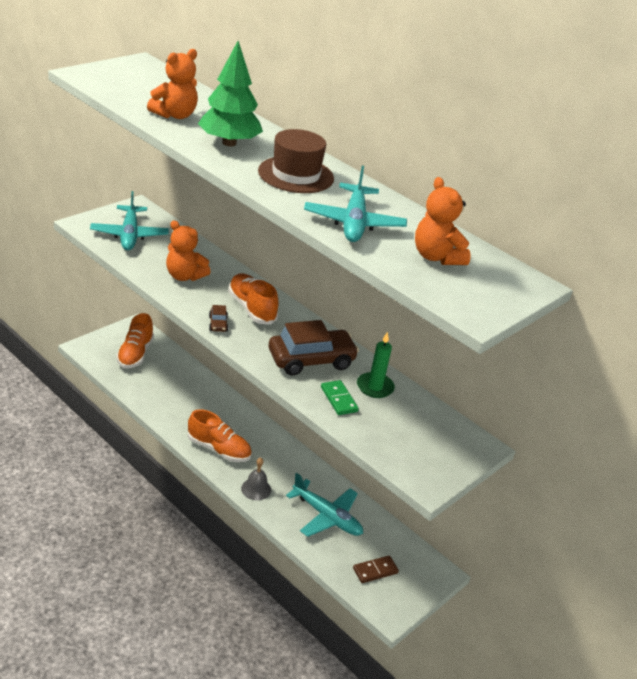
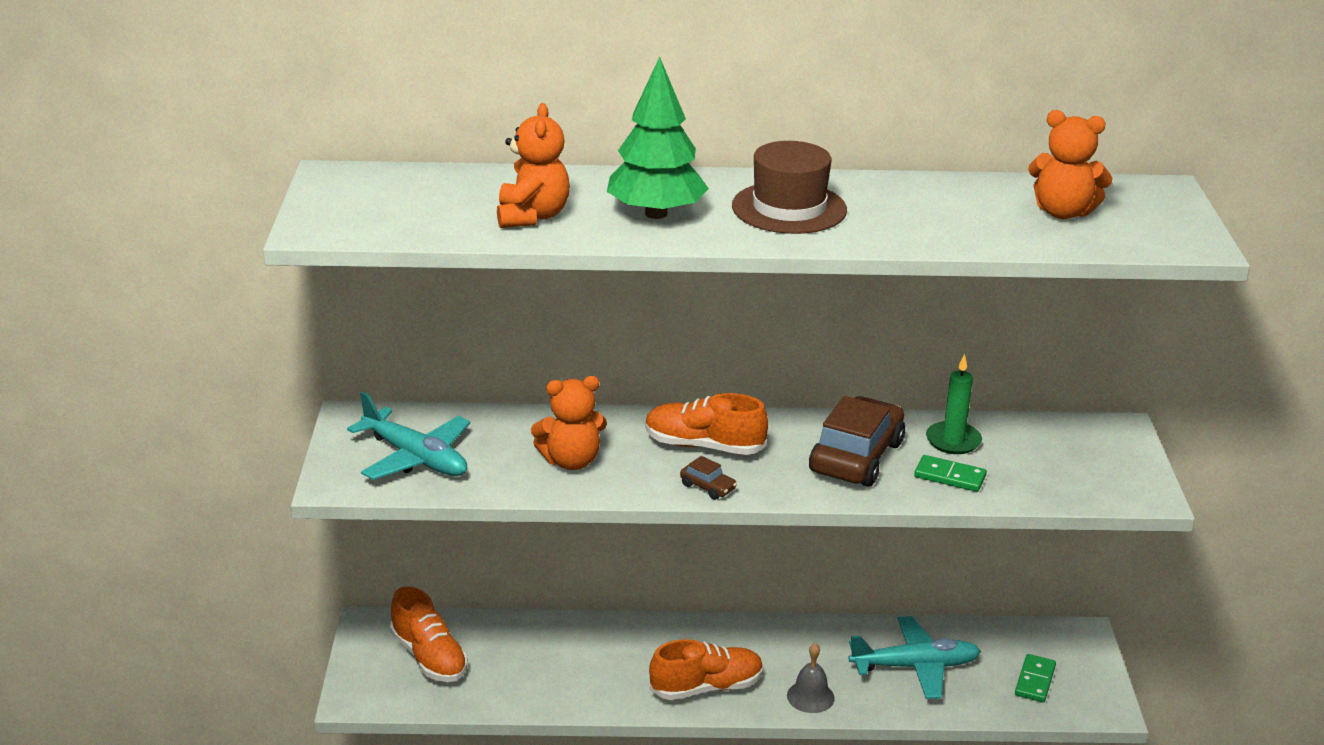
camera: 40 degrees left, 5 degrees down
(354, 223) = (941, 224): turquoise plane -> none
(375, 570) = (1034, 680): brown domino -> green domino

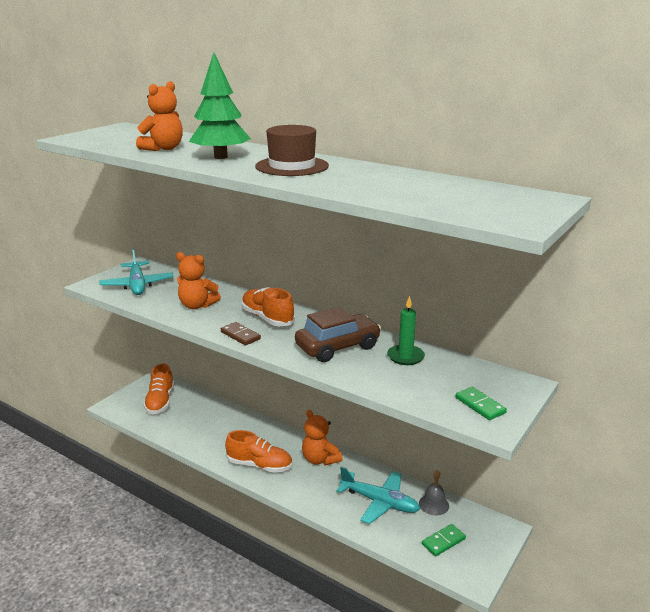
camera: 35 degrees right, 5 degrees down
(708, 487) = (240, 335): brown car -> brown domino
(810, 696) = (305, 492): grey bell -> grey bell (434, 504)
(949, 476) = (377, 373): green domino -> green domino (480, 405)
(1063, 212) = (454, 195): orange teddy bear -> orange teddy bear (320, 459)

